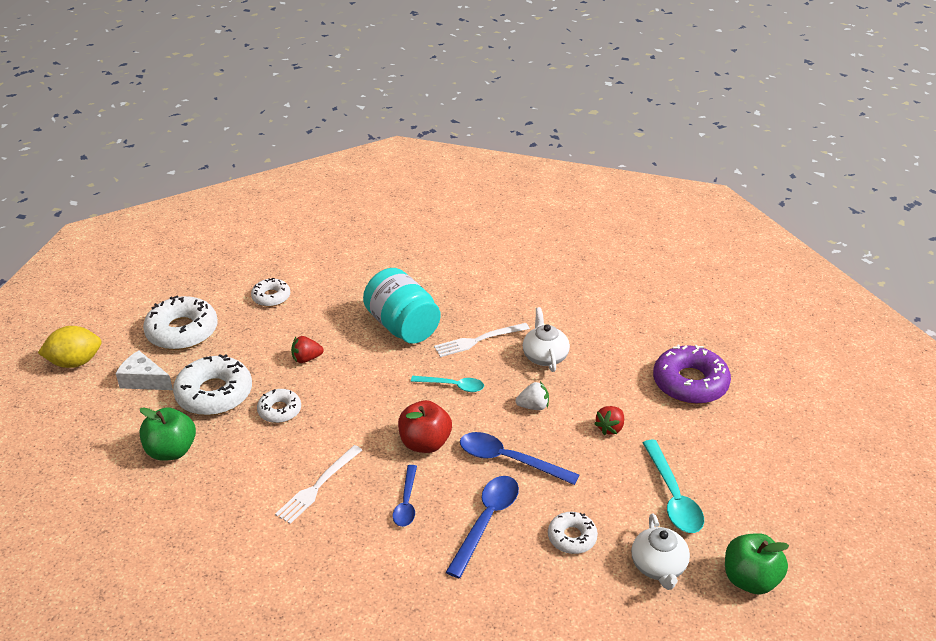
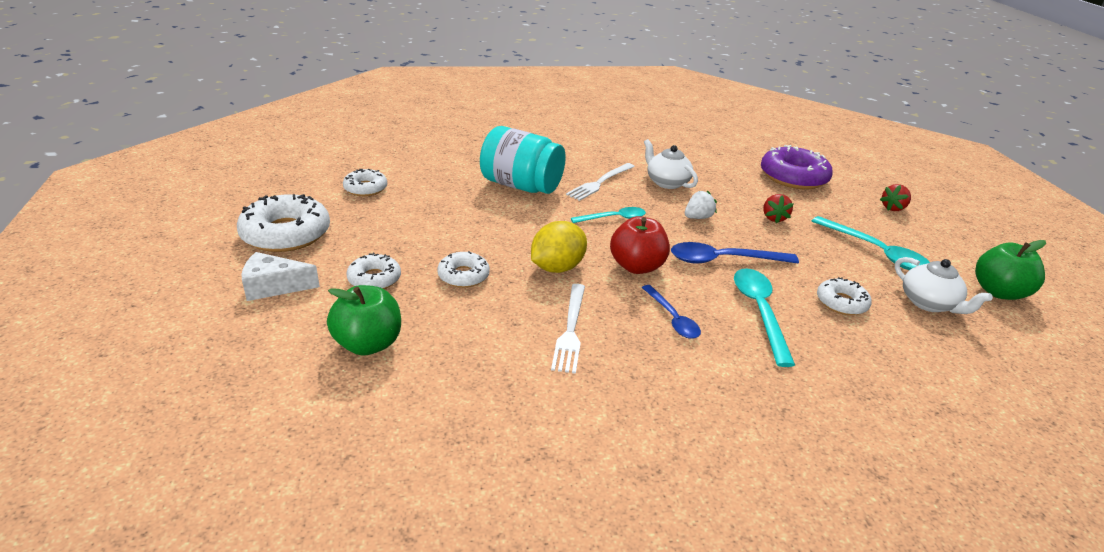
camera: 30 degrees left, 5 degrees down
(75, 362) = (163, 290): yellow lemon -> yellow lemon (557, 268)
(214, 394) = (374, 279): white donut -> white donut, size x0.56
(306, 359) = (450, 228): red strawberry -> red strawberry (893, 208)
(486, 521) = (759, 312): blue spoon -> turquoise spoon

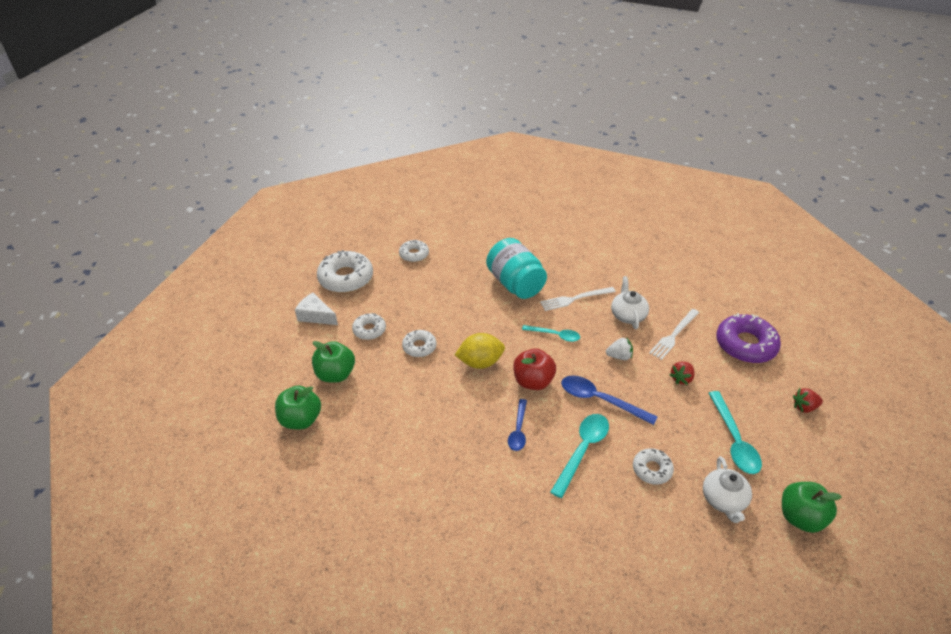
camera: 35 degrees right, 10 degrees up
(361, 420) = (301, 420): none -> green apple
(570, 329) = (449, 411): white fork -> white fork (674, 335)

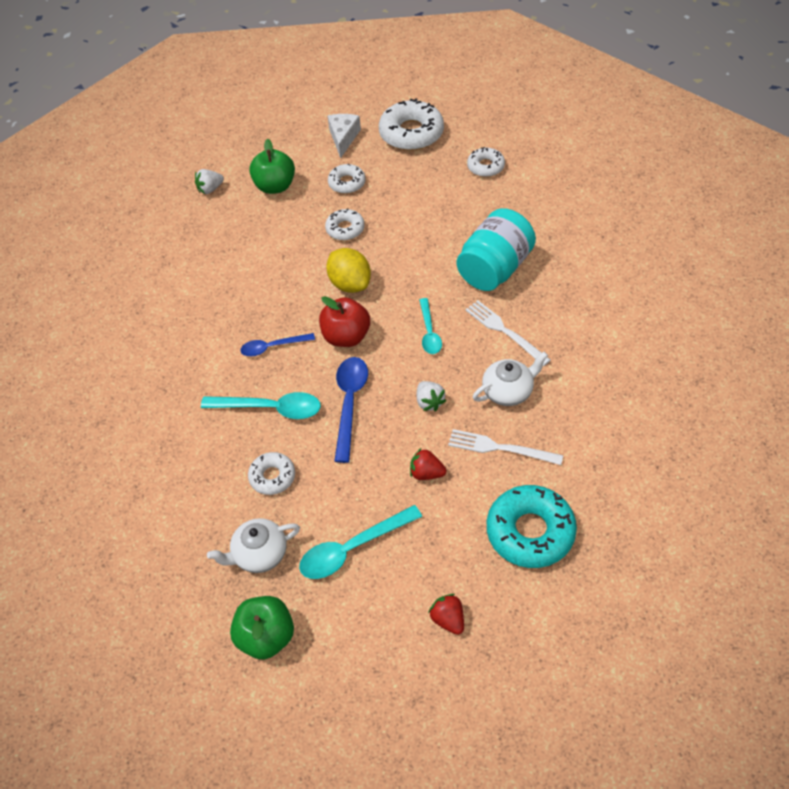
camera: 70 degrees right, 10 degrees up
(301, 420) = (210, 189): green apple -> white strawberry
(745, 345) = (530, 532): purple donut -> turquoise donut

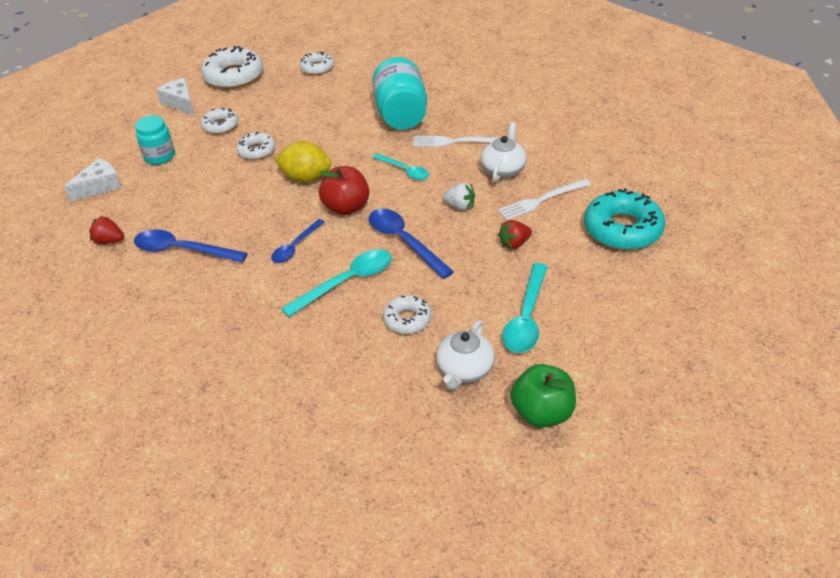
camera: 45 degrees left, 10 degrees down
(201, 292) = (182, 250): none -> blue spoon
(210, 189) = (100, 186): white strawberry -> white cheese
(275, 186) = (159, 156): green apple -> turquoise jar
(448, 619) = (643, 308): red strawberry -> red strawberry (109, 241)

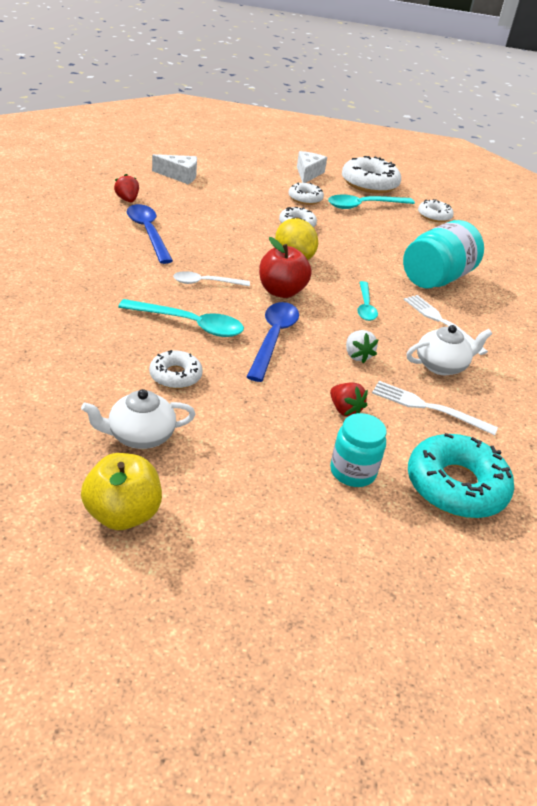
camera: 45 degrees right, 5 degrees down
(159, 156) = (239, 187): turquoise jar -> turquoise jar (352, 472)
(295, 247) = (205, 283): blue spoon -> white spoon
(514, 244) = (344, 410): red strawberry -> red strawberry turned 150 degrees counterclockwise
(526, 318) = (248, 455): turquoise spoon -> turquoise spoon (364, 206)
(542, 413) = (123, 514): green apple -> yellow apple

